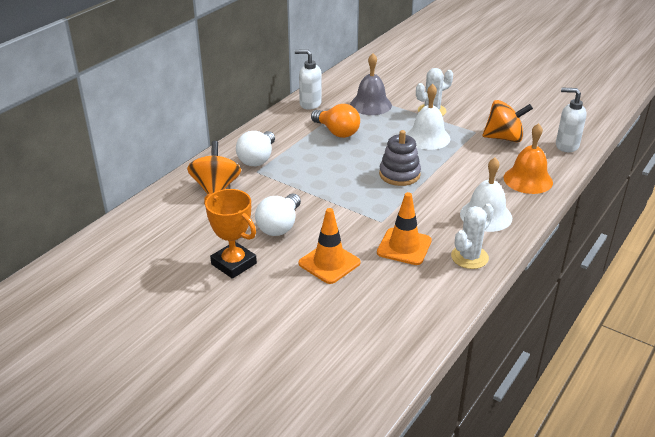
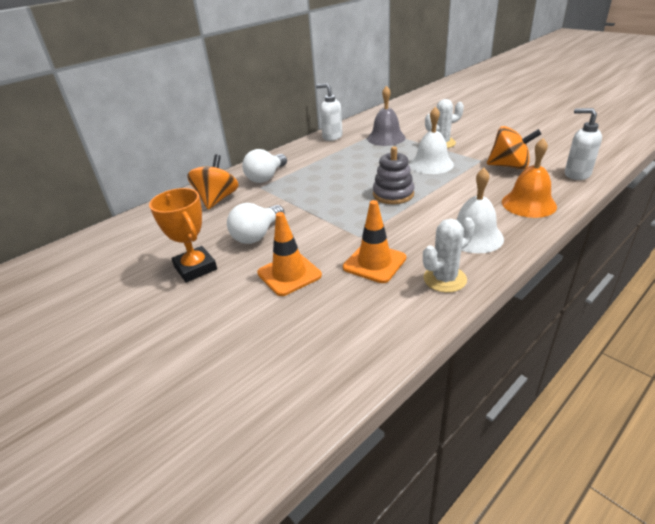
camera: 15 degrees right, 0 degrees up
(337, 132) = (347, 158): orange light bulb -> none

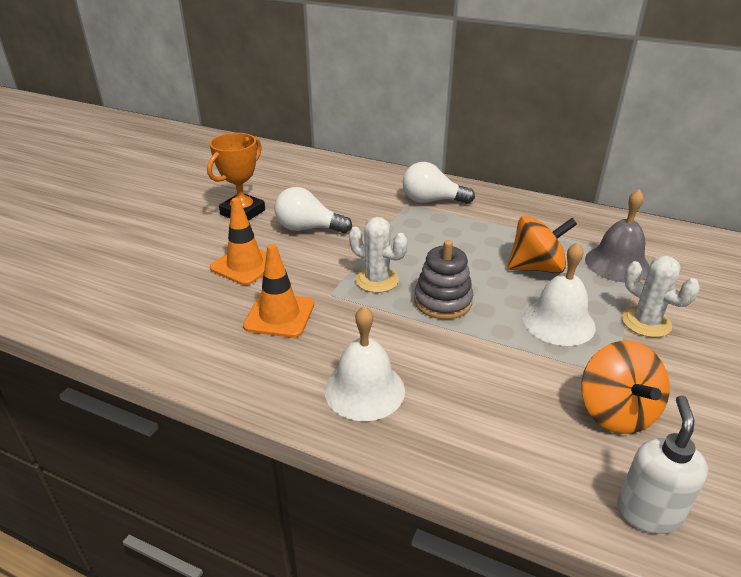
camera: 65 degrees right, 0 degrees up
(217, 199) = (366, 186): orange spinning top -> orange spinning top (536, 267)
(332, 137) = (579, 218): white soap dispenser -> none
(444, 279) = (261, 374): white cactus -> white cactus (377, 280)
(528, 204) = (488, 444): orange bell -> none

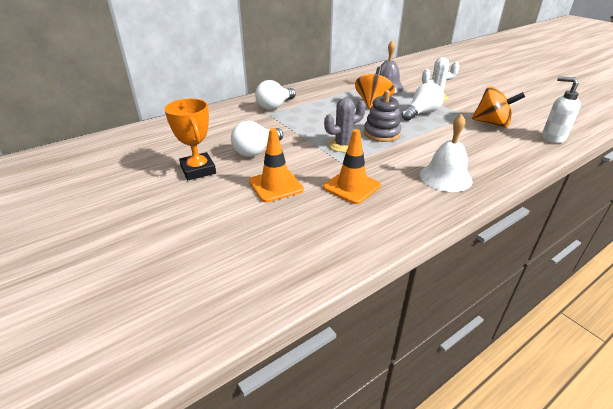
camera: 60 degrees left, 0 degrees up
(377, 280) = (343, 145): white cactus -> grey cactus
(558, 322) = (421, 113): white bell -> white light bulb

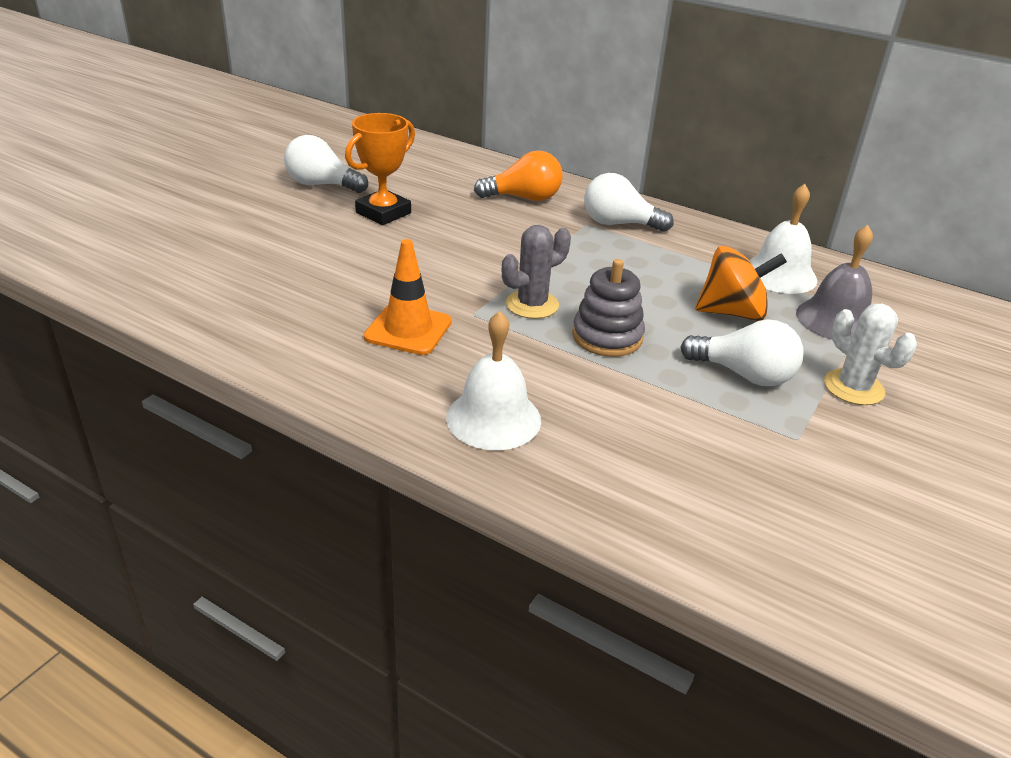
camera: 65 degrees right, 0 degrees up
(223, 122) = (524, 198): none -> orange light bulb
(256, 151) = (459, 239): white light bulb -> white light bulb (322, 185)
(276, 186) = (377, 271): orange traffic cone -> none
(343, 145) = (532, 305): grey cactus -> grey cactus turned 75 degrees counterclockwise
(346, 87) = (779, 274): none -> white bell
(492, 123) = (788, 477): orange spinning top -> none
(552, 138) = (797, 580): white soap dispenser -> none

